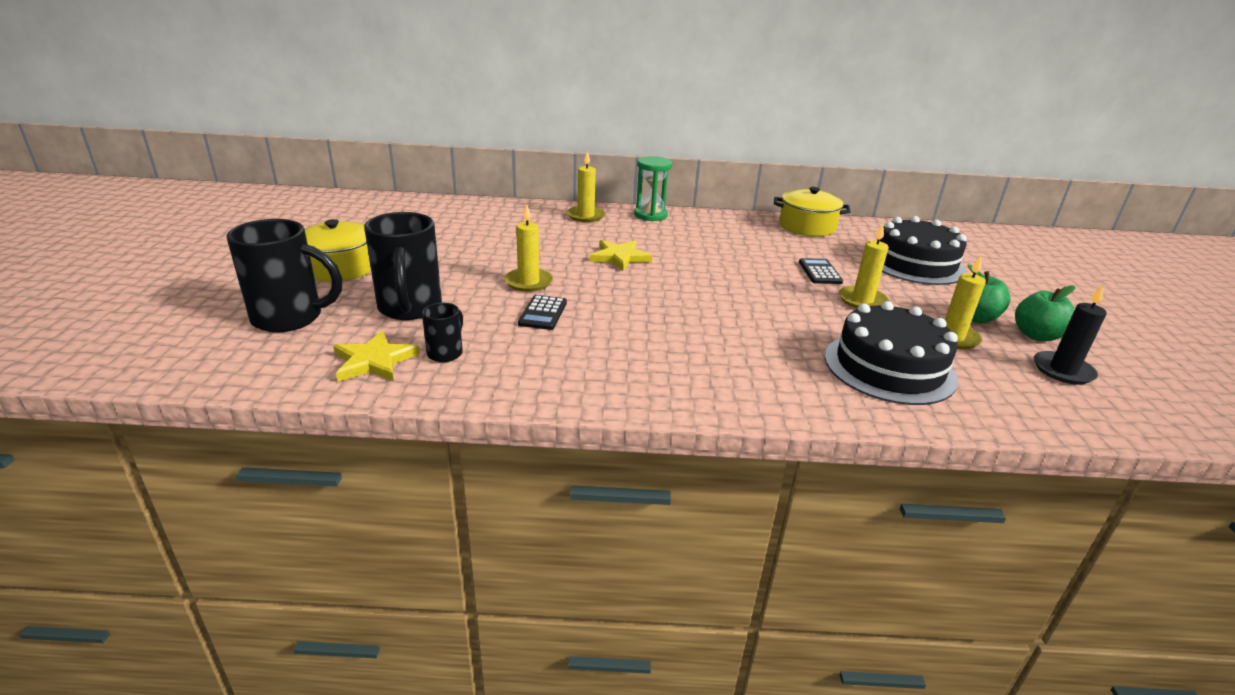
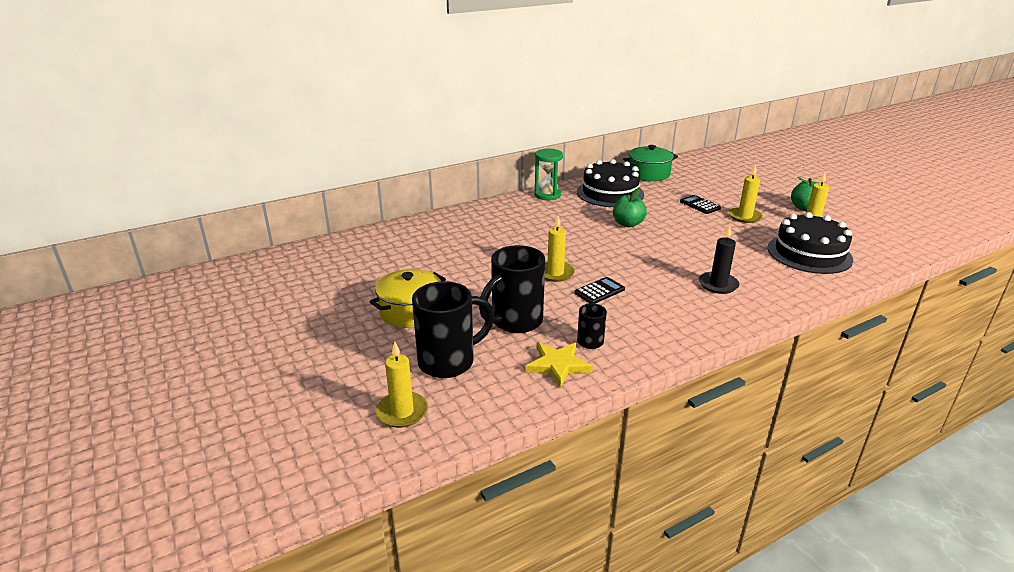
camera: 30 degrees left, 0 degrees up
(410, 309) = (515, 321): black mug -> black mug turned 90 degrees clockwise
(543, 313) = (599, 291): black calculator -> black calculator turned 105 degrees counterclockwise
(585, 216) = (507, 209): yellow candle -> yellow candle (402, 412)
(620, 257) = (579, 234): yellow star -> none
(807, 227) = (648, 174): yellow pot -> green pot
(915, 264) = (736, 182): black cake -> black cake (610, 193)
(1036, 335) = (841, 209): green apple -> green apple (628, 224)
(1063, 370) = (874, 225): black candle -> black candle (718, 285)

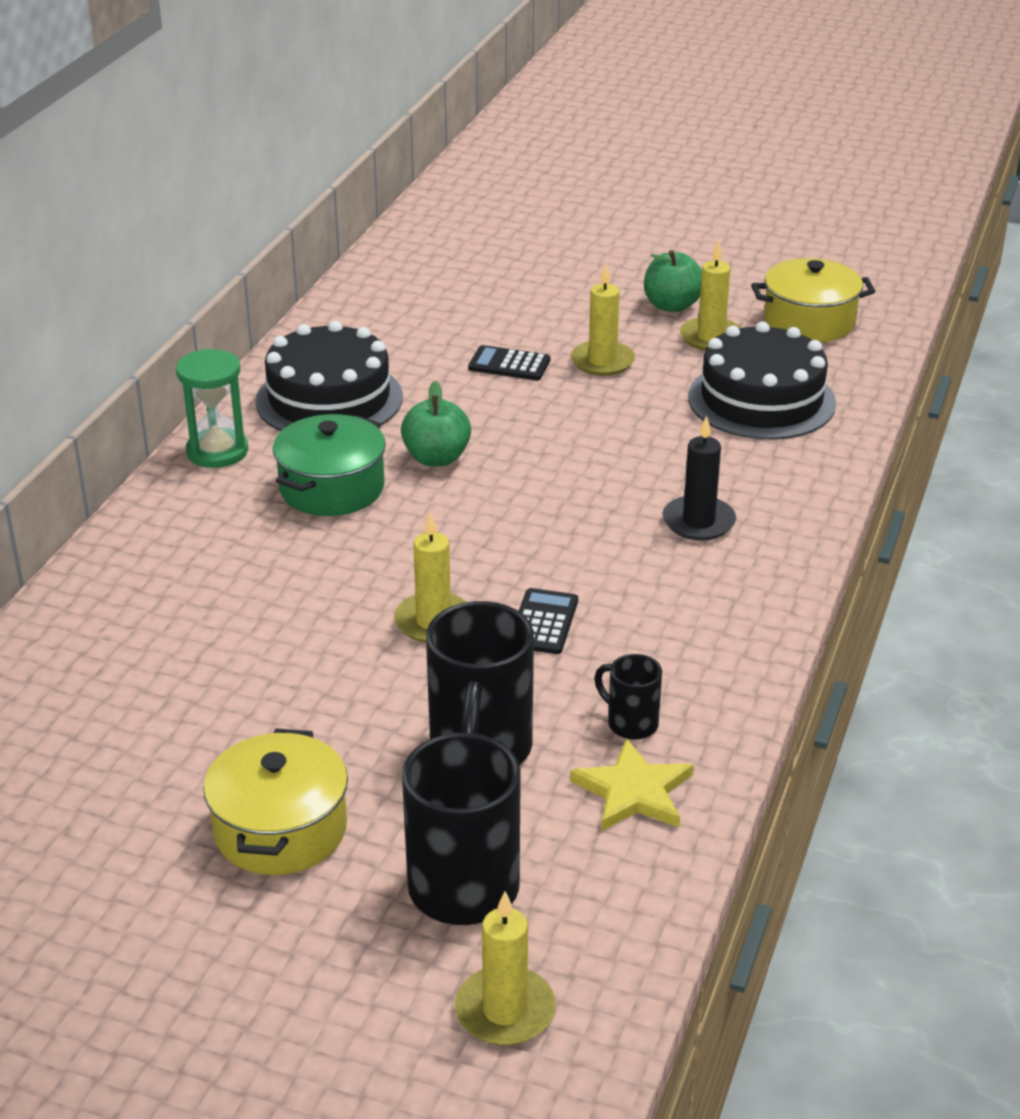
camera: 40 degrees left, 5 degrees up
(648, 174) = (348, 324): green pot -> green pot (332, 488)
(874, 234) = (809, 321): none -> yellow pot

